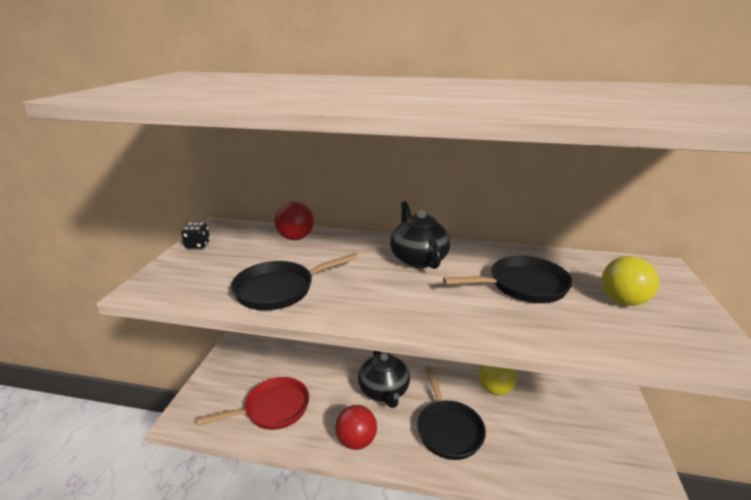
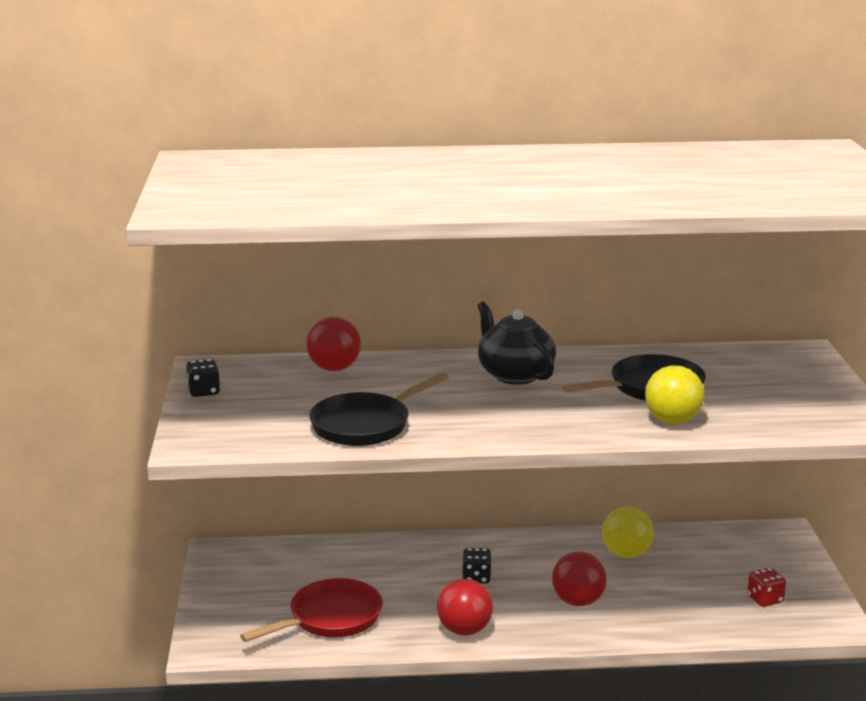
camera: 15 degrees left, 5 degrees down
(384, 391) = (476, 578): black teapot -> black dice
(448, 429) = (578, 601): black pan -> red ball
(597, 459) = (765, 599): none -> red dice
(622, 301) = (762, 390): yellow ball -> yellow ball (672, 421)

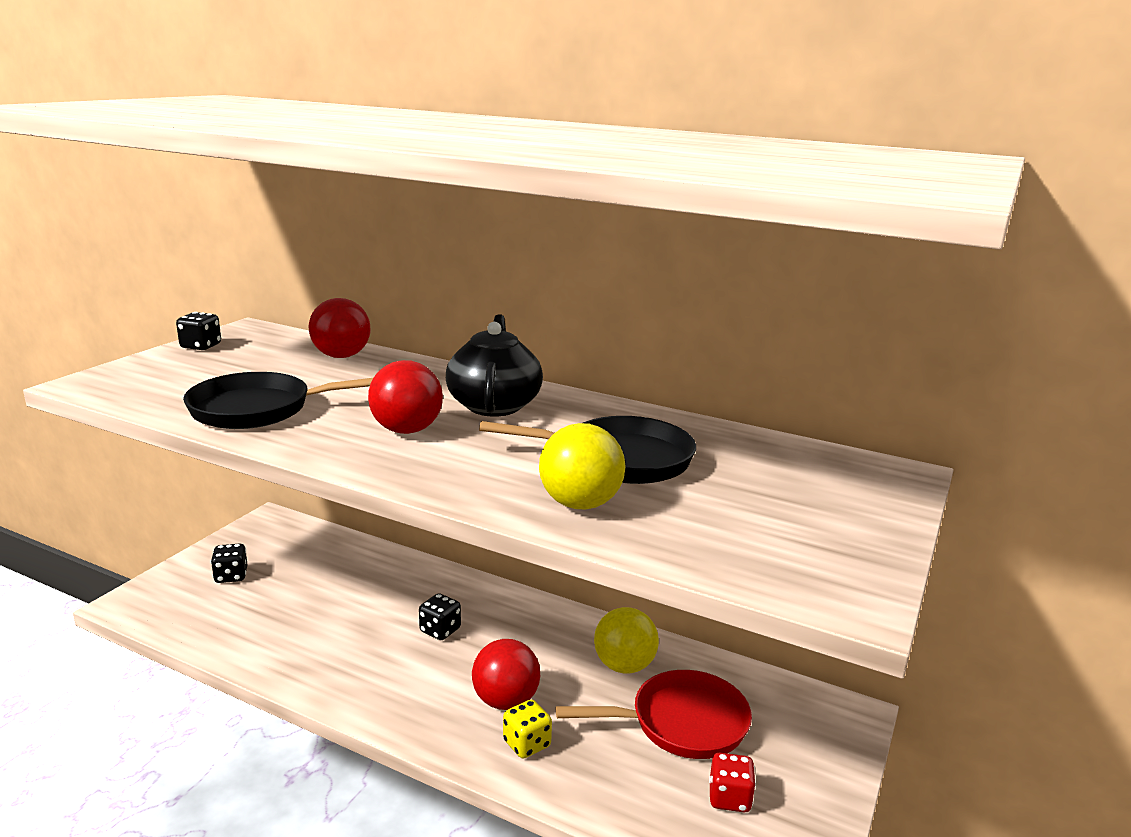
camera: 30 degrees right, 0 degrees up
(257, 601) = (231, 576): none -> black dice
(330, 618) = (261, 618): red pan -> red pan (681, 723)
(464, 630) = (354, 683): red ball -> red ball (407, 430)
(621, 619) = (527, 744): none -> yellow dice

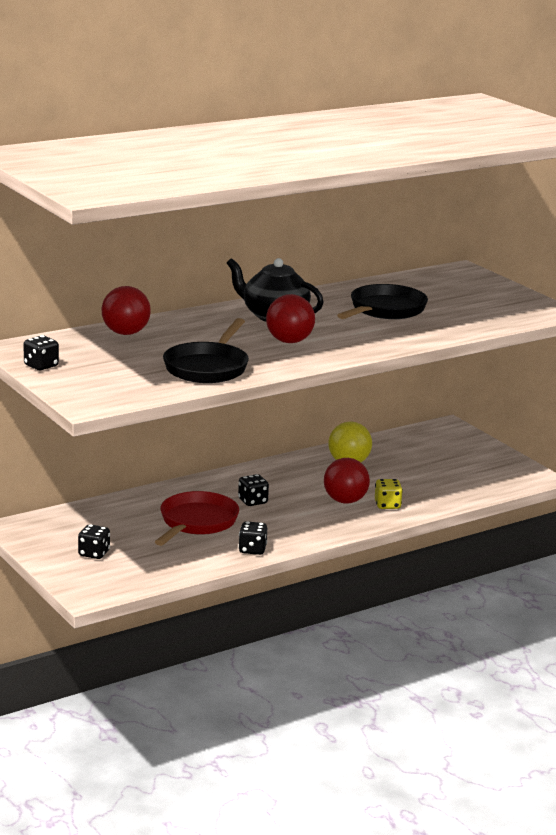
camera: 60 degrees left, 0 degrees up
(302, 673) = (252, 550): none -> black dice
(580, 504) = (426, 329): yellow ball -> none
(681, 723) = (412, 465): red pan -> red pan (196, 522)
(729, 798) = (474, 472): red dice -> none

